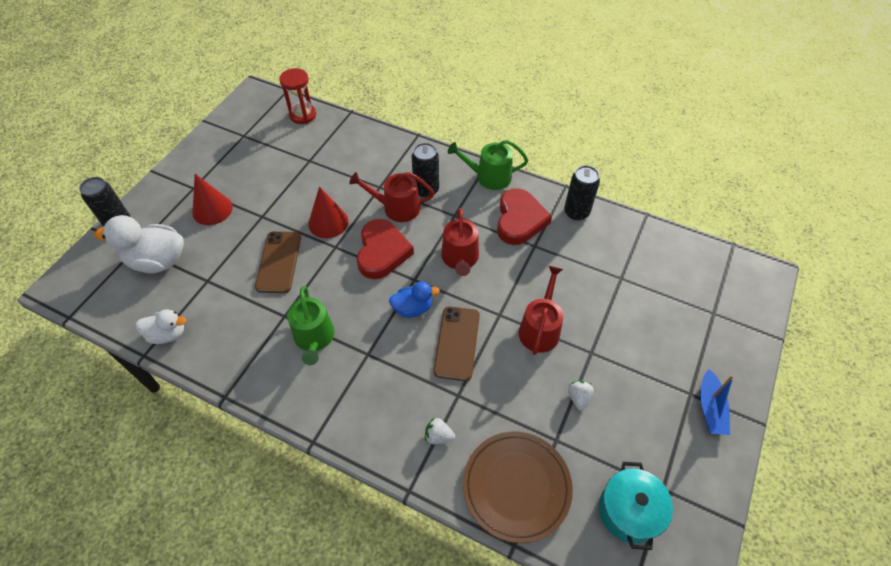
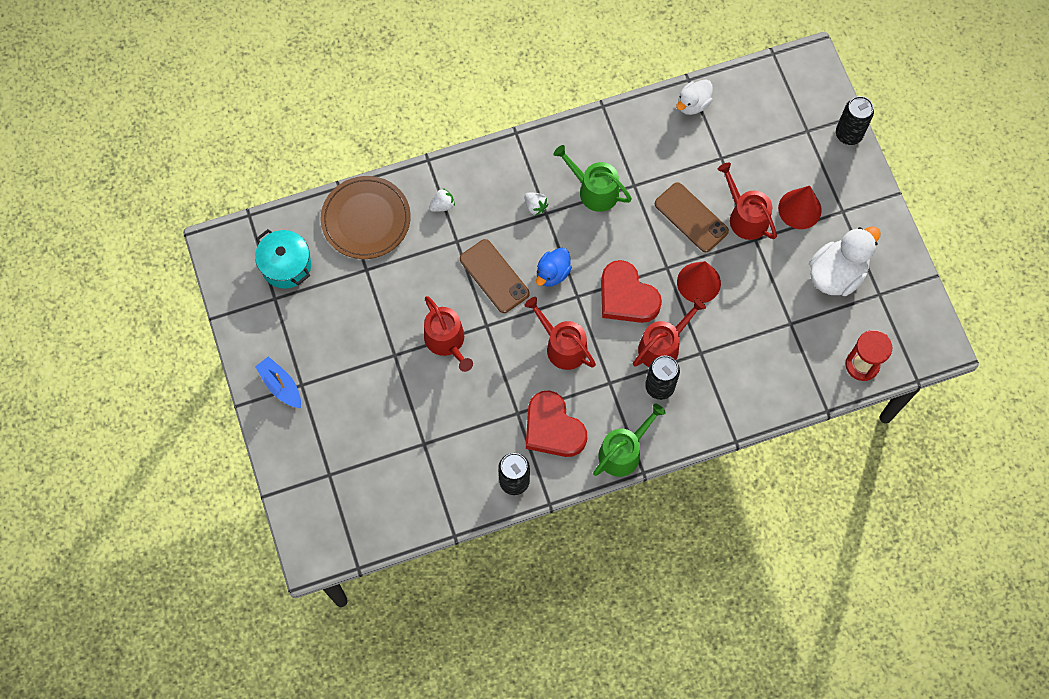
camera: 135 degrees right, 15 degrees up
(157, 261) = (776, 138): white duck -> white duck (837, 274)
(247, 233) = (745, 216): none -> red watering can
(578, 398) = (375, 312): white strawberry -> white strawberry (535, 206)

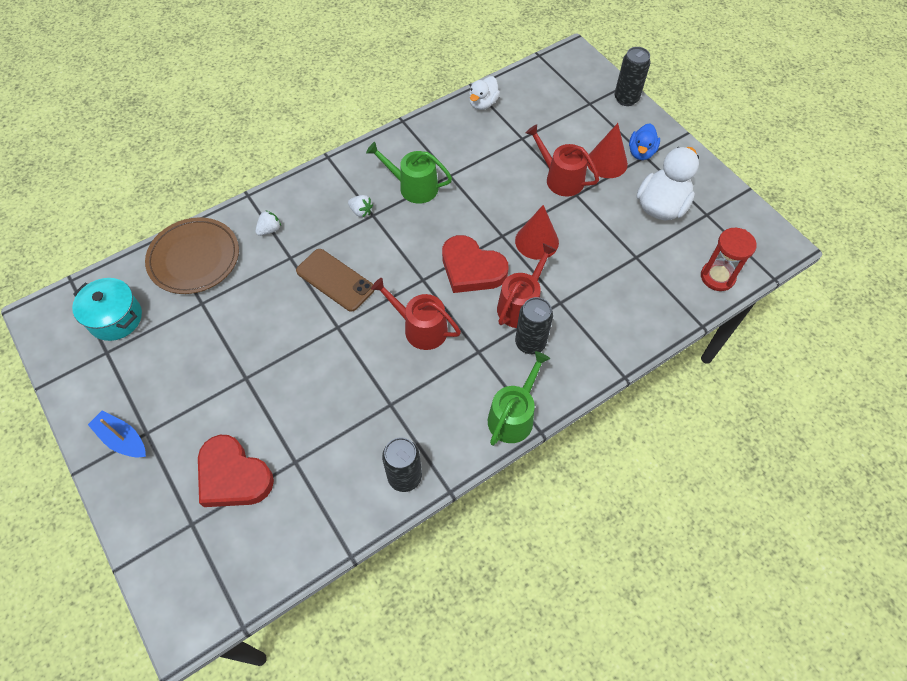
camera: 15 degrees left, 10 degrees down
(447, 341) = (299, 351): red watering can -> none
(552, 273) = (393, 264): blue duck -> blue duck (641, 152)
(553, 428) = (432, 410): red heart -> red heart (233, 476)
(691, 217) = (511, 189): brown phone -> none

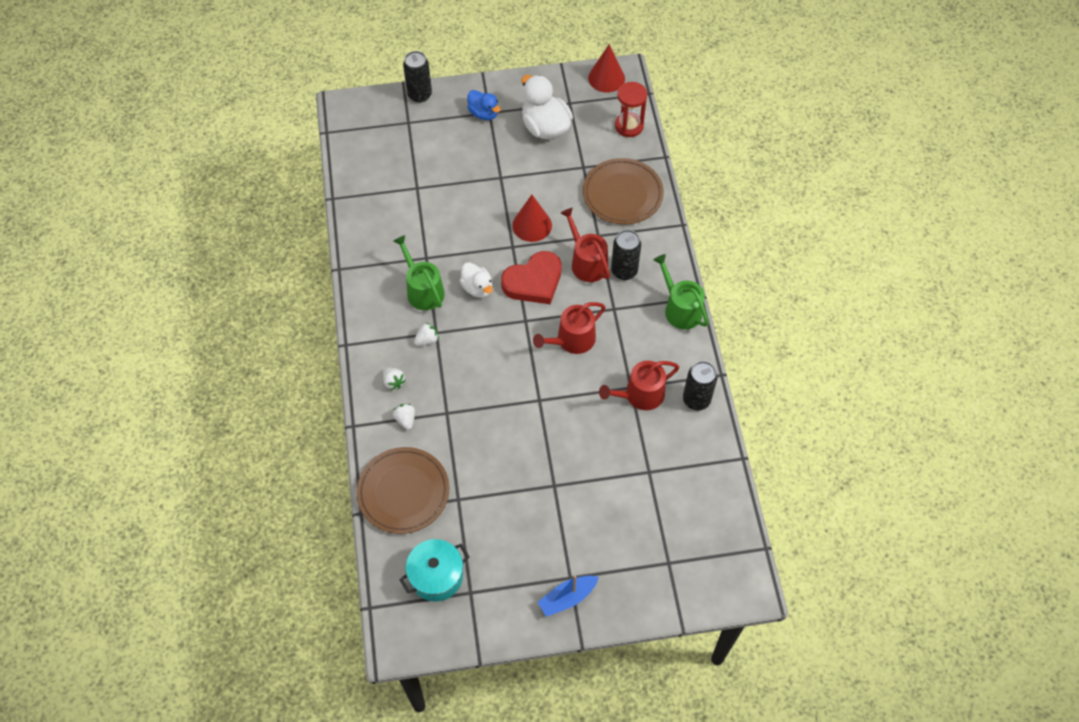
camera: 65 degrees left, 0 degrees up
(233, 476) = (641, 520): red heart -> none
(305, 205) = (393, 382): none -> white strawberry
(335, 280) = (490, 385): brown phone -> none
(413, 187) = (423, 290): green watering can -> green watering can turned 105 degrees clockwise
(483, 103) = (358, 199): white duck -> white duck (477, 288)
(560, 178) = (477, 180): red watering can -> red watering can (640, 395)
(607, 162) = (480, 141): red cone -> red cone (606, 78)
(626, 304) = (622, 194): none -> brown plate

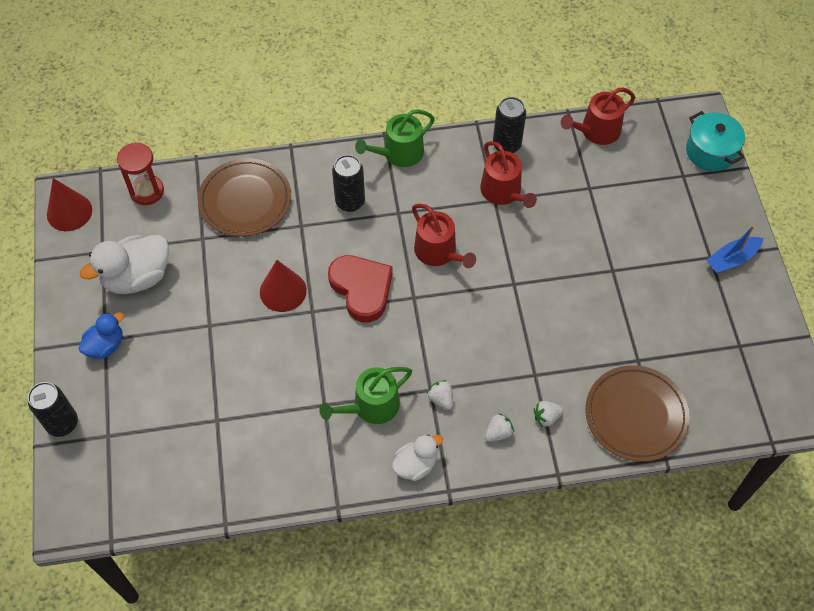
camera: 90 degrees left, 0 degrees up
(436, 576) = (727, 378): turquoise pot -> turquoise pot (710, 152)
(477, 288) = (369, 347): white duck -> white duck (415, 465)
(567, 598) = (732, 259): blue boat -> blue boat turned 90 degrees clockwise
(586, 262) = (337, 237): red watering can -> red watering can (596, 131)

